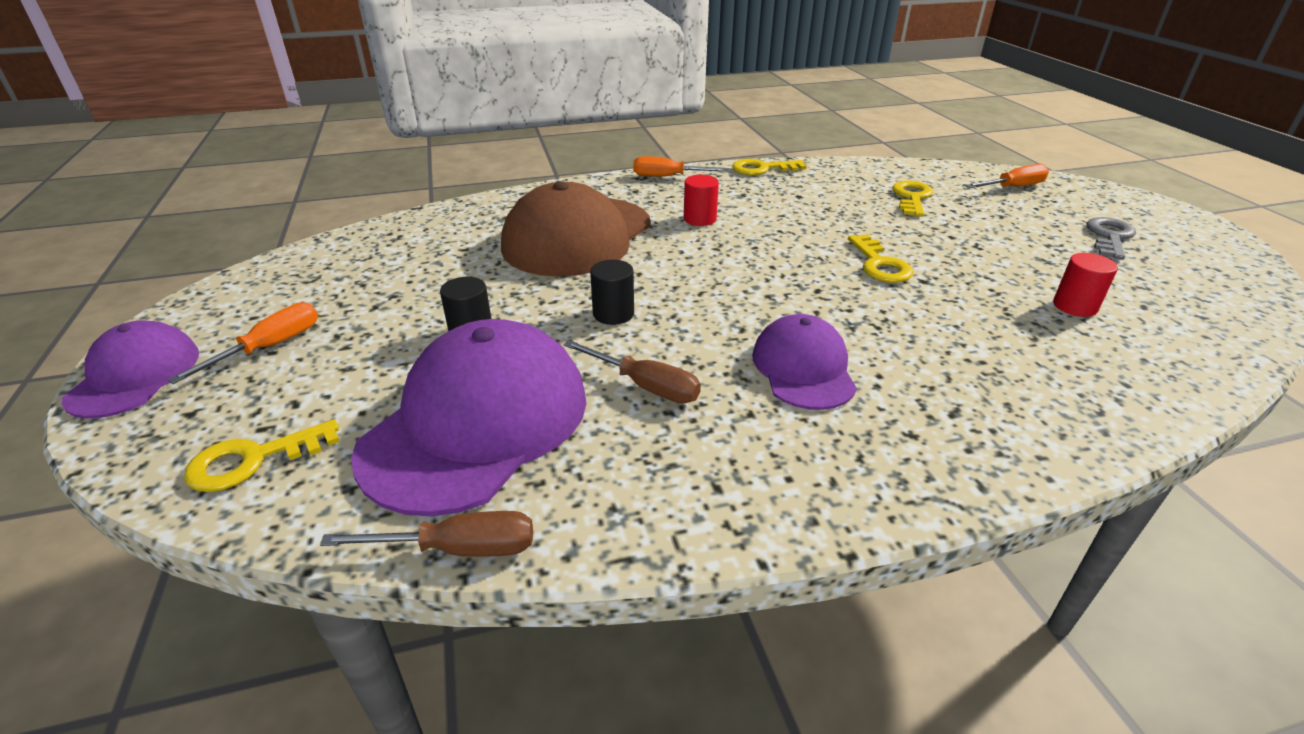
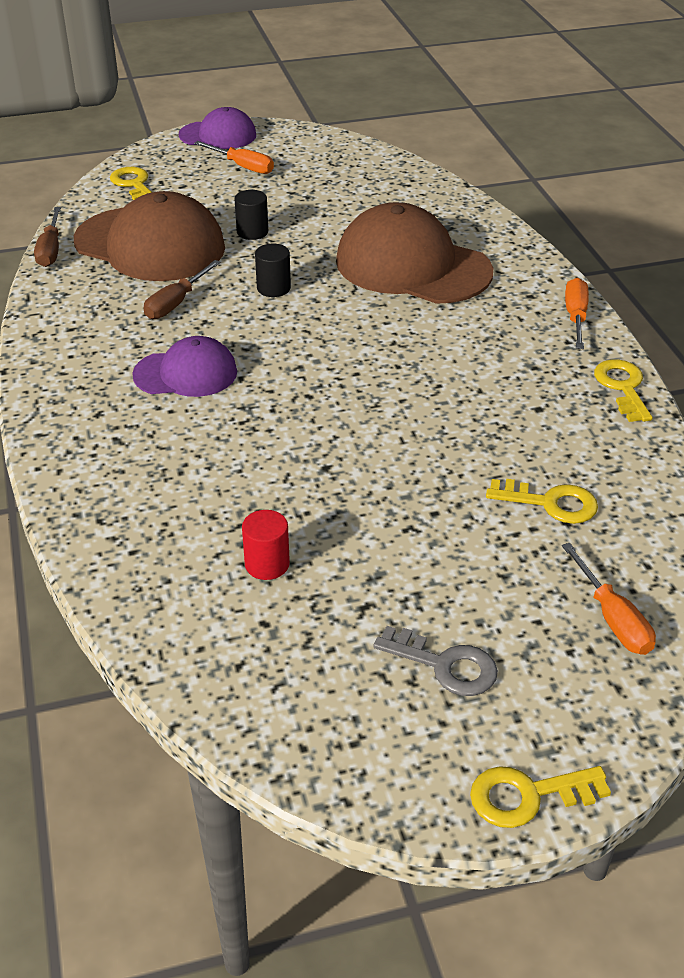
camera: 90 degrees right, 5 degrees up
(477, 423) = (150, 244): purple cap -> brown cap
(699, 219) = (460, 334): red cylinder -> none
(879, 264) = (360, 443): yellow key -> yellow key (528, 796)

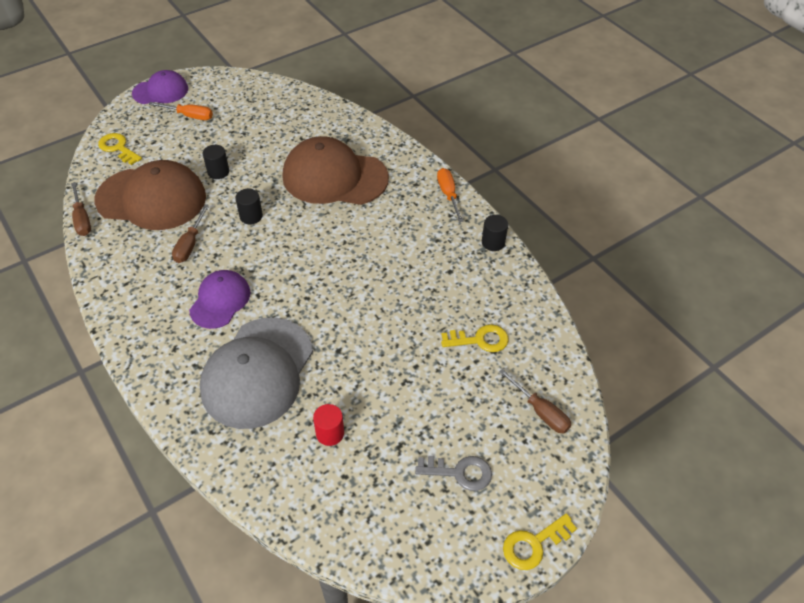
camera: 20 degrees left, 10 degrees up
(186, 373) = (220, 301): purple cap -> purple cap turned 45 degrees counterclockwise
(198, 466) = (257, 372): none -> grey cap
(613, 619) = (540, 411): orange screwdriver -> brown screwdriver
(622, 387) = (493, 242): yellow key -> black cylinder

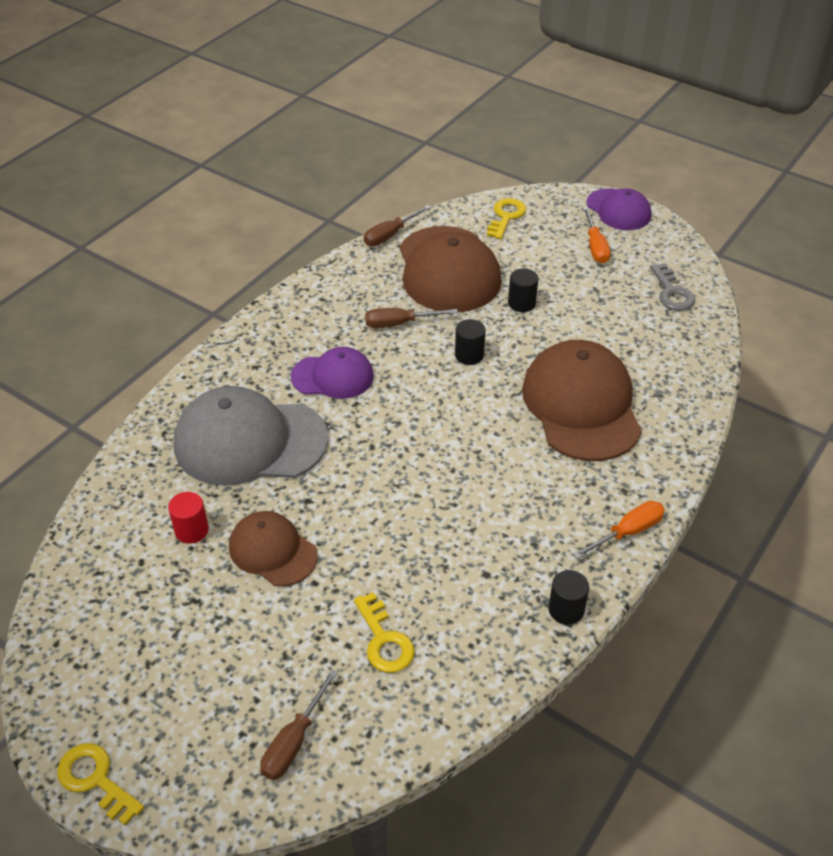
camera: 70 degrees right, 5 degrees down
(376, 384) = (272, 551): none -> brown cap
(459, 472) = (175, 672): grey key -> grey key (672, 292)

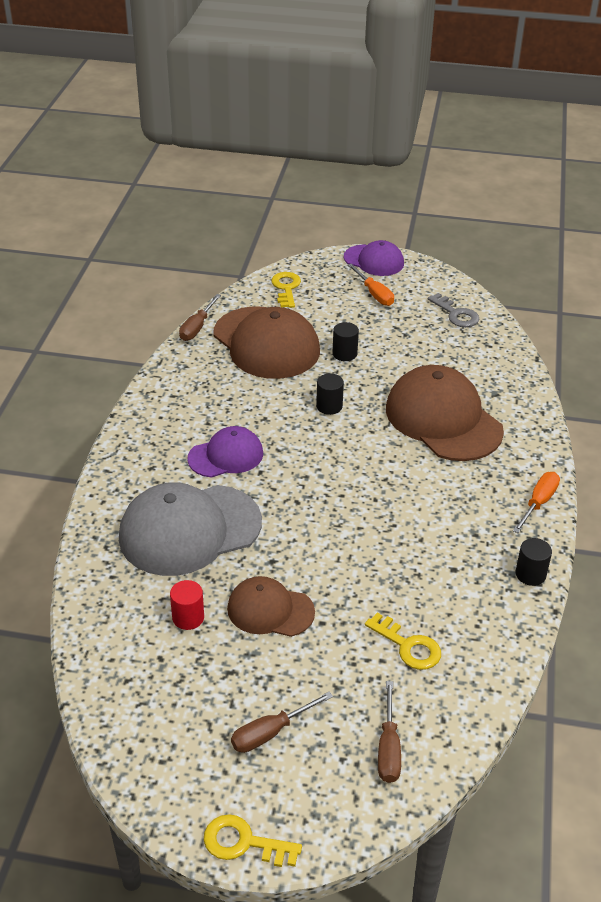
camera: 25 degrees left, 5 degrees down
(399, 323) = (254, 397): brown screwdriver -> brown screwdriver (270, 733)

